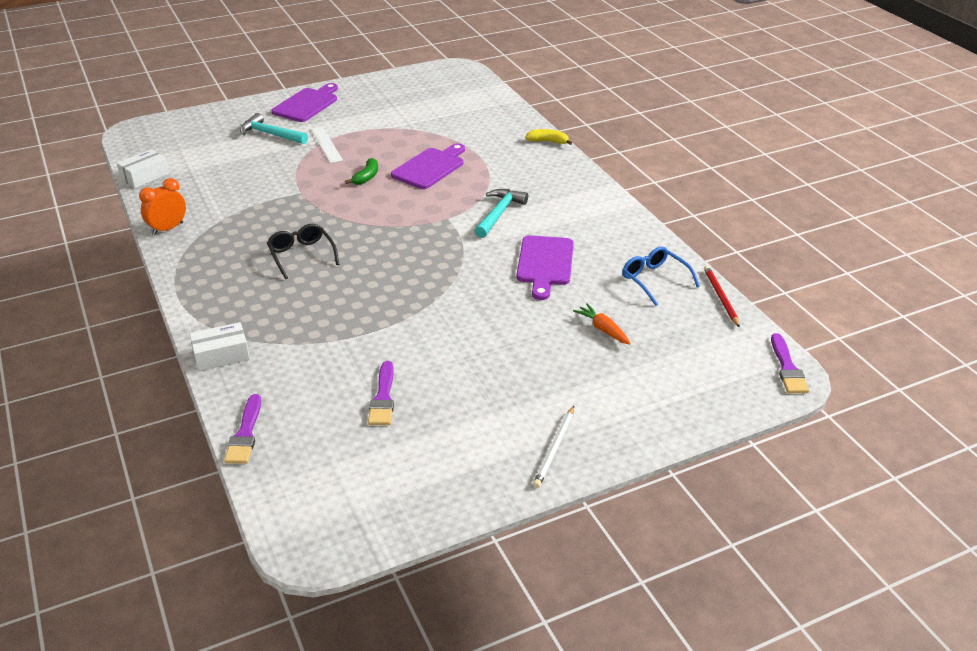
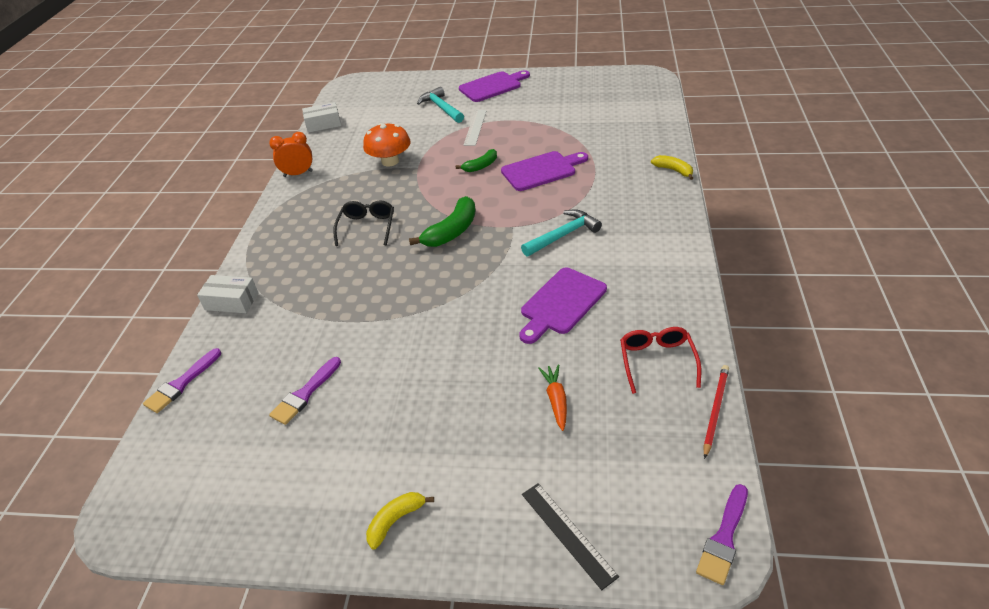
camera: 35 degrees right, 5 degrees up
(264, 194) = (390, 161): none -> orange mushroom
(393, 237) = (452, 231): none -> green banana
(554, 448) = (395, 521): white pencil -> yellow banana
(654, 280) = (657, 361): blue glasses -> red glasses
(687, 405) = (567, 534): none -> black ruler

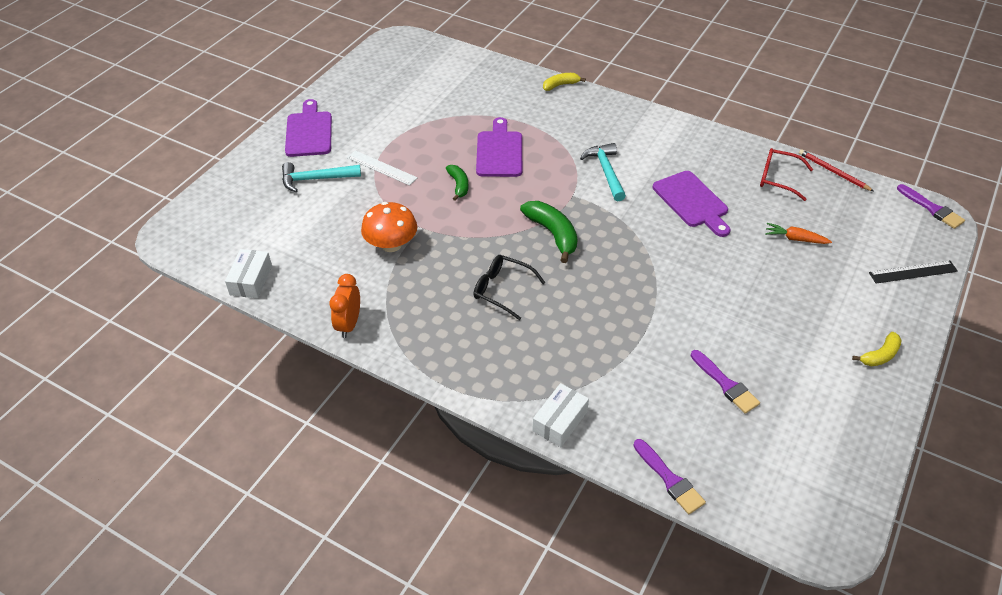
camera: 70 degrees left, 5 degrees up
(395, 521) = (880, 355): yellow banana -> yellow banana turned 105 degrees counterclockwise

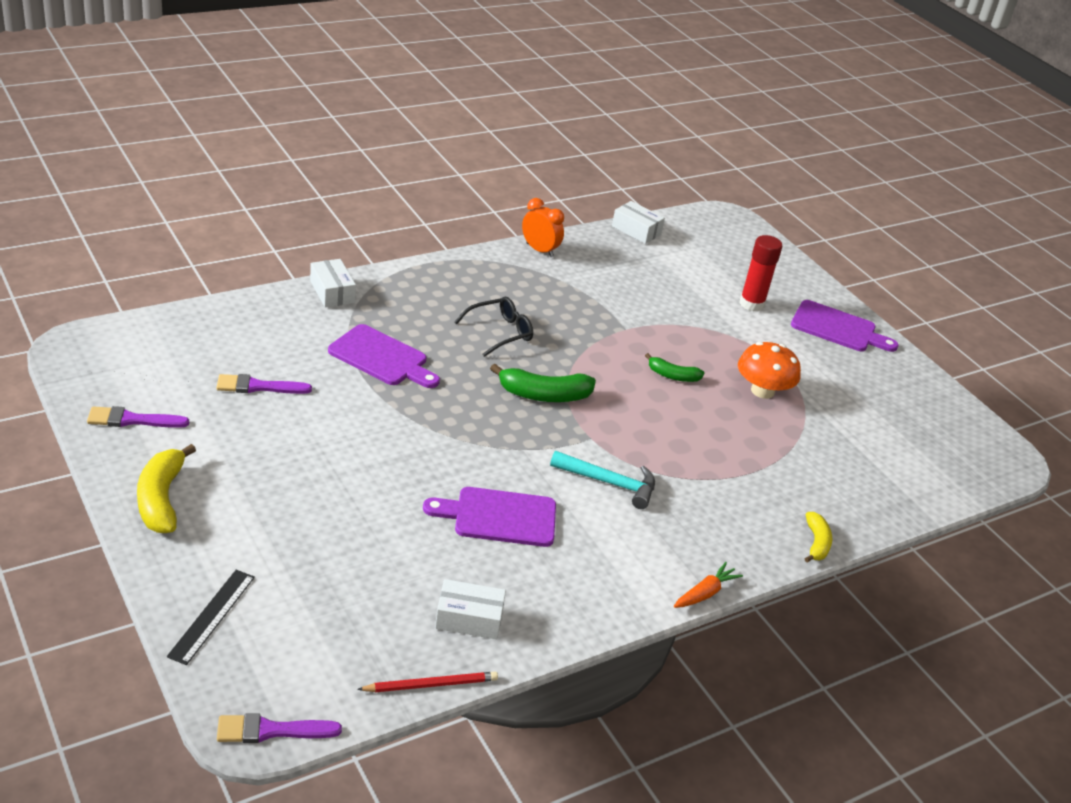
camera: 115 degrees right, 10 degrees down
(316, 179) = (751, 304): turquoise hammer -> red glue stick
(382, 167) = (741, 345): white ruler -> none
(391, 244) = (618, 304): orange mushroom -> orange mushroom (762, 391)
(499, 151) = (709, 427): purple cutting board -> purple cutting board (381, 358)
(669, 479) = (220, 309): purple brush -> purple brush (132, 420)
(778, 178) = (469, 619): red glasses -> white box
(795, 239) = (362, 557): orange carrot -> orange carrot (705, 593)
(880, 355) = (161, 499): yellow banana -> yellow banana, size x1.65

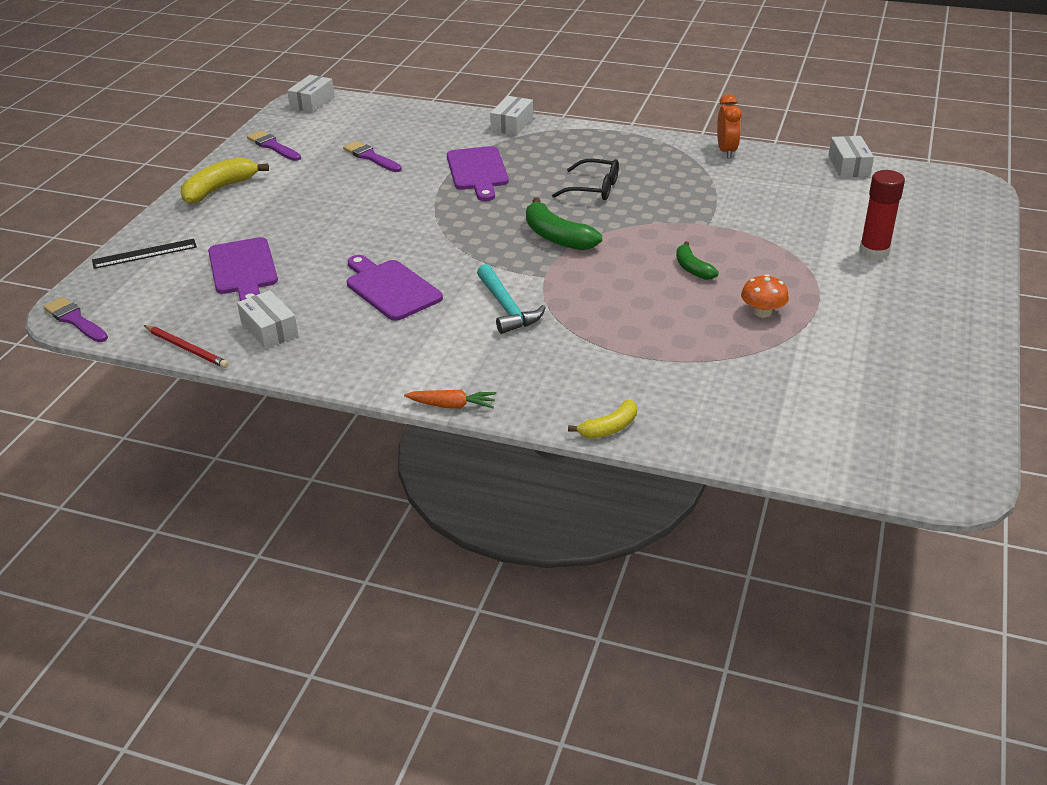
camera: 55 degrees right, 0 degrees up
(84, 346) = (312, 102): none -> white box
(762, 391) = (762, 312): orange mushroom -> orange mushroom, size x0.66
(837, 328) = (941, 303): purple cutting board -> purple cutting board (243, 269)

